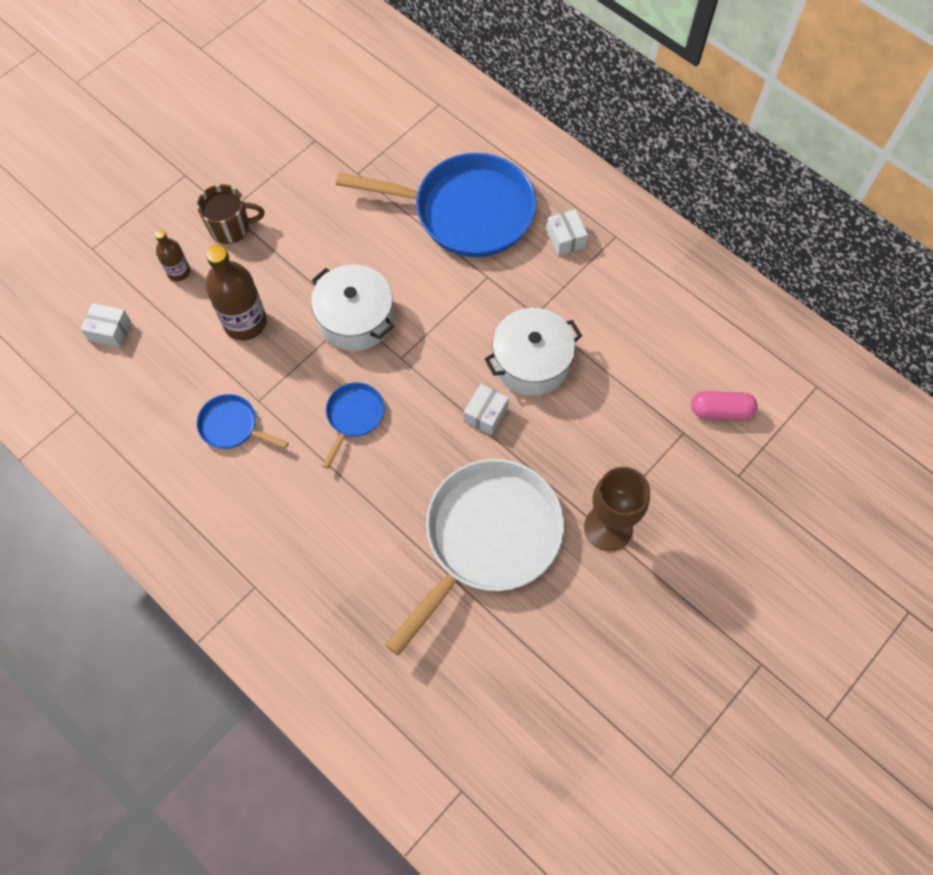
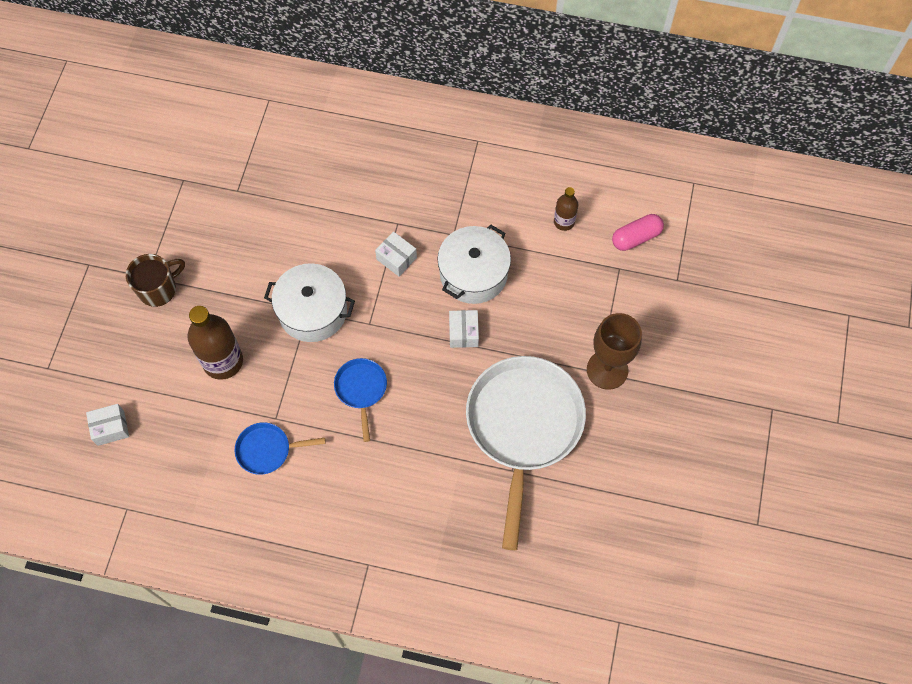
camera: 30 degrees left, 0 degrees up
(179, 272) = (138, 349): brown bottle -> brown bottle (564, 222)
(465, 211) = (347, 179): blue pan -> none
(565, 238) = (440, 162): white box -> white box (396, 258)

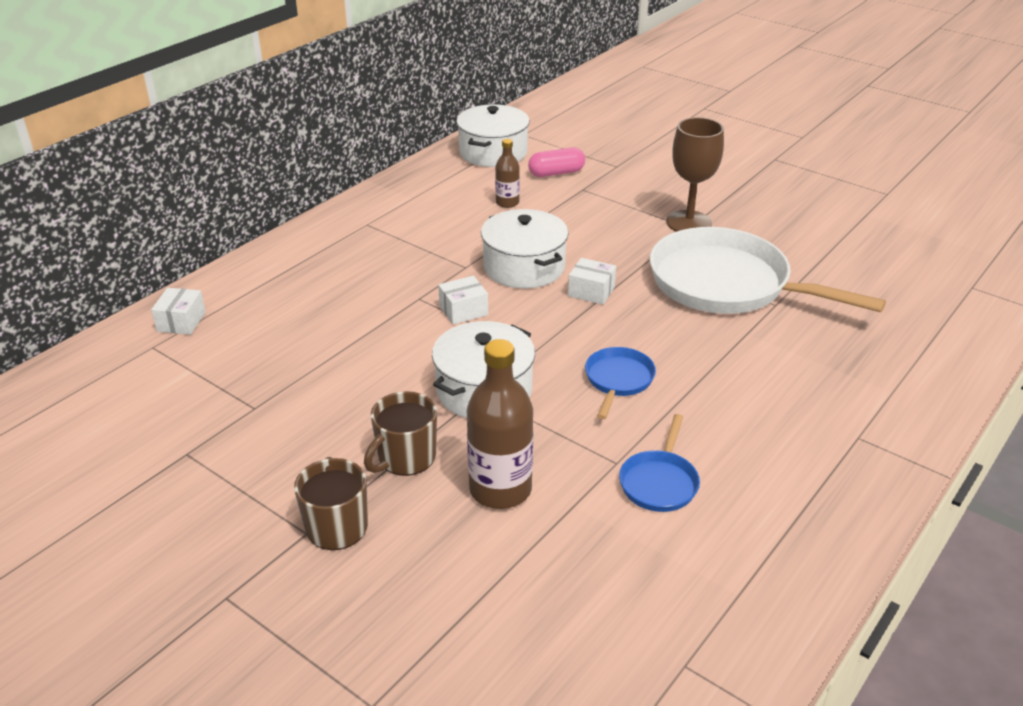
camera: 65 degrees left, 30 degrees down
(110, 428) = (533, 647): white box -> white box (181, 322)
(228, 296) = (405, 458): none -> brown mug
(361, 390) = (618, 380): blue pan -> blue pan turned 90 degrees clockwise
(636, 237) = (556, 173): pink capsule -> pink capsule turned 75 degrees clockwise
(645, 174) = (493, 152): none -> white pot

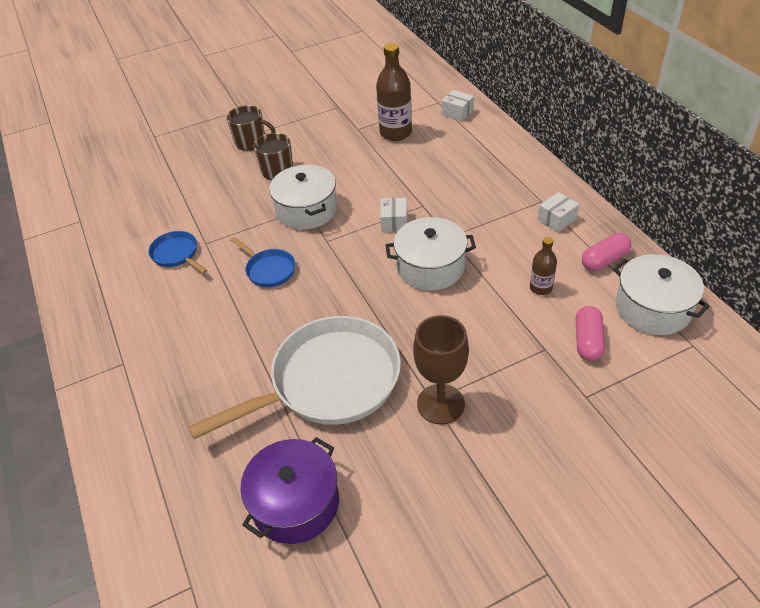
camera: 120 degrees right, 10 degrees up
(444, 179) = (604, 260): none -> pink capsule
(500, 489) = (226, 195): brown bottle -> brown bottle (395, 133)
(591, 291) = (374, 293): white box -> white box (557, 219)
(853, 263) = (295, 503): none -> purple pot

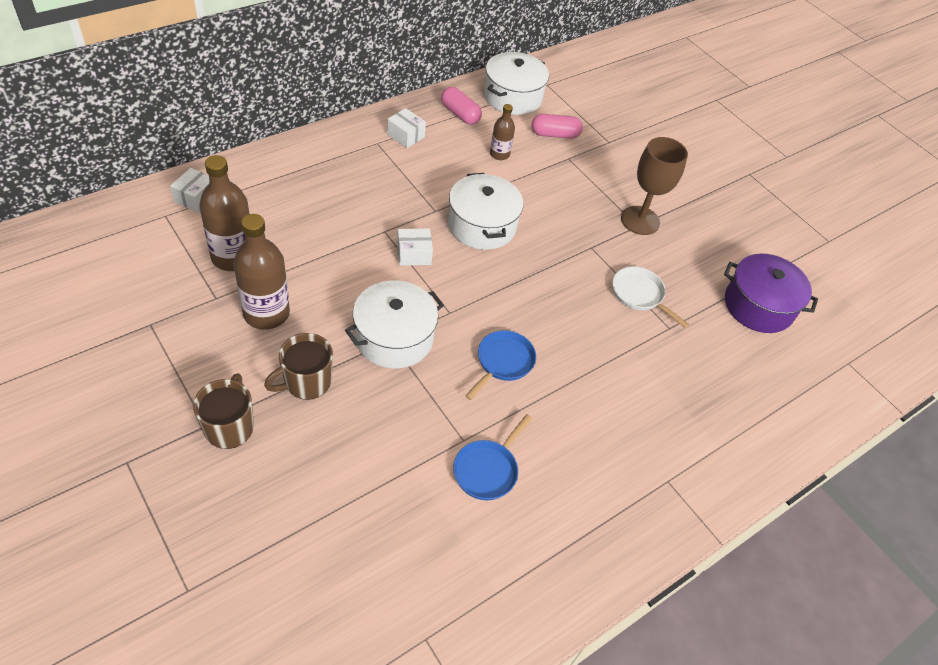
camera: 110 degrees left, 5 degrees up
(328, 382) = (640, 295): white pan -> white pan, size x0.45
(340, 150) = (266, 313): none -> brown bottle

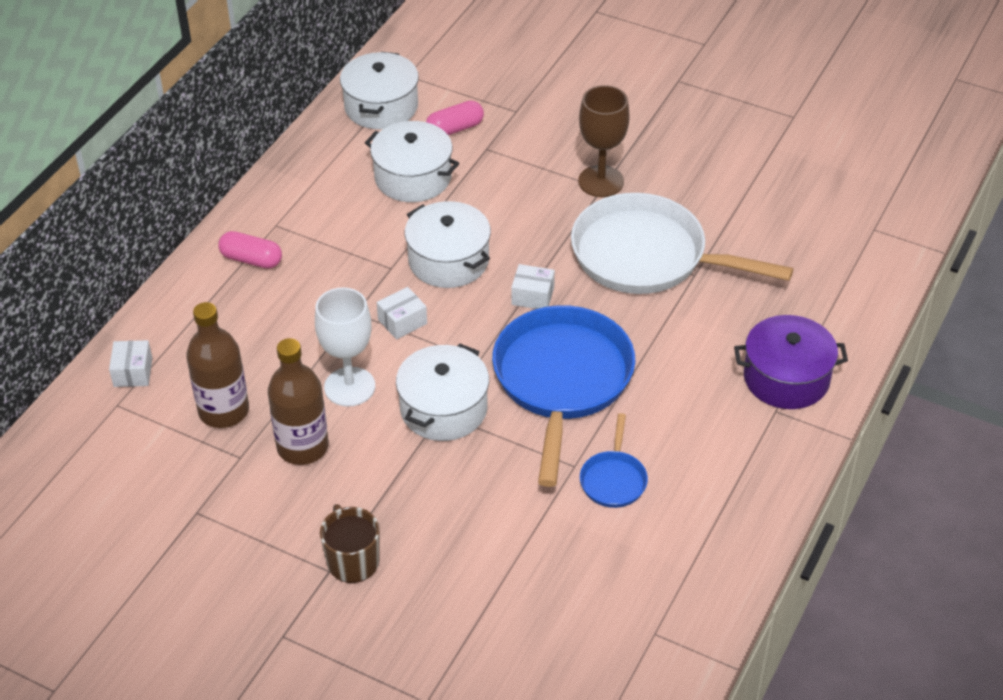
camera: 20 degrees left, 5 degrees down
(306, 382) = (392, 488): brown mug -> none
(337, 284) = (349, 387): none -> white goblet
(405, 135) = (300, 203): white box -> white box (532, 296)
(460, 114) = (339, 152): pink capsule -> pink capsule (251, 259)
(499, 154) = (413, 177): brown bottle -> white pot
(503, 362) = (562, 381): blue pan -> blue pan, size x2.21
(640, 295) = (647, 256): white pan -> white pan, size x2.21
(758, 306) = (764, 214): purple pot -> purple pot (786, 378)

